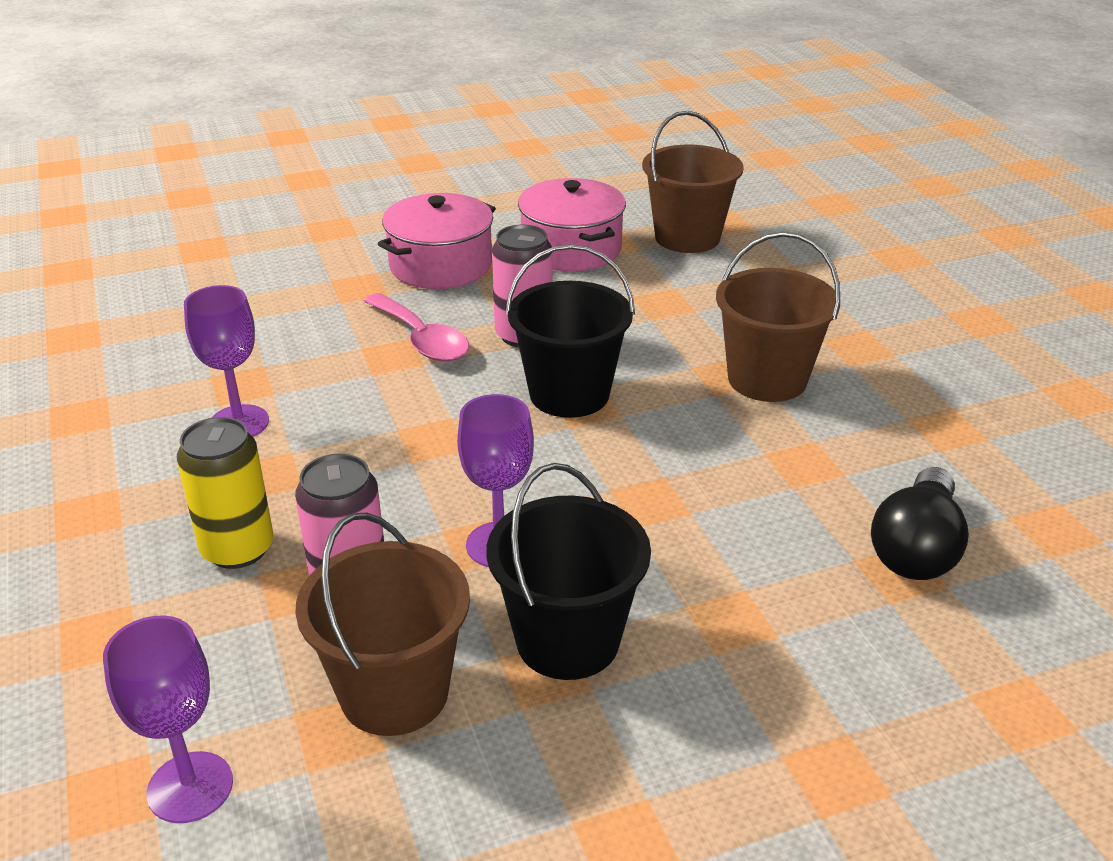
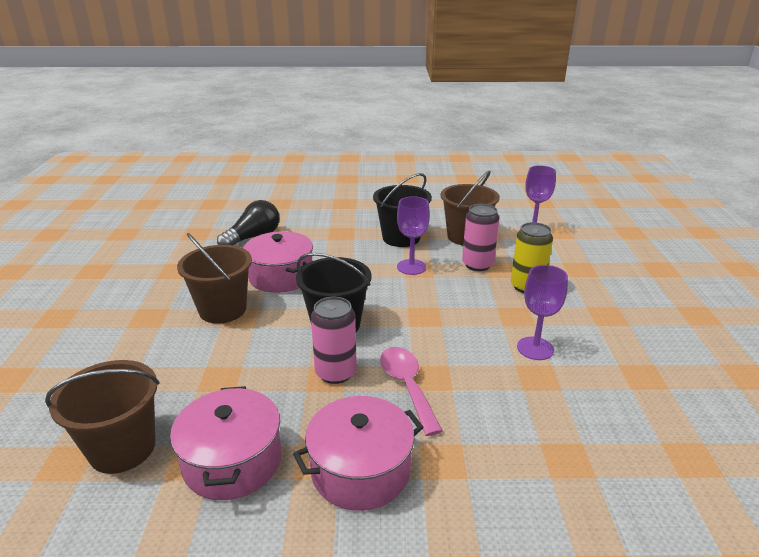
camera: 160 degrees left, 5 degrees down
(743, 460) = (281, 276): none -> pink pot

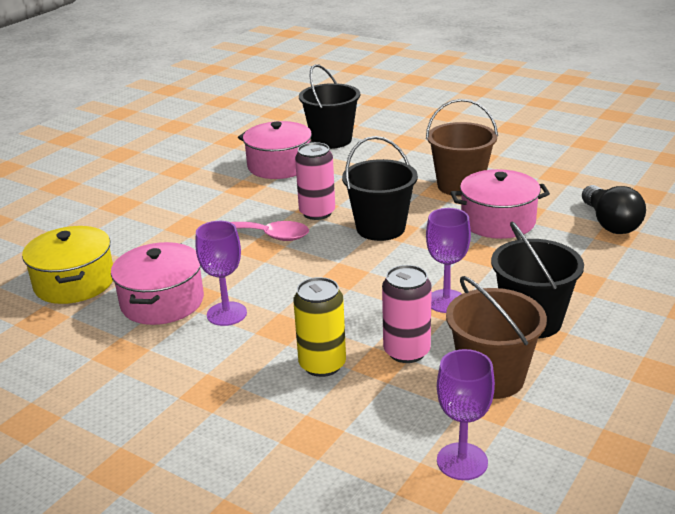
camera: 125 degrees right, 0 degrees up
(122, 448) = (331, 140): brown bucket -> black bucket
(360, 470) = (219, 198): pink pot -> pink pot (162, 302)
(627, 481) = (74, 282): none -> yellow pot

